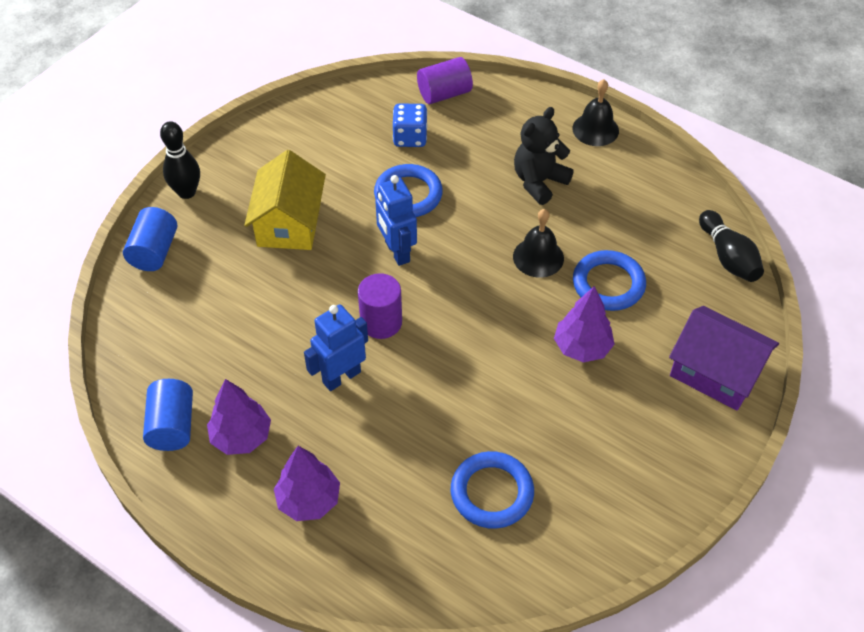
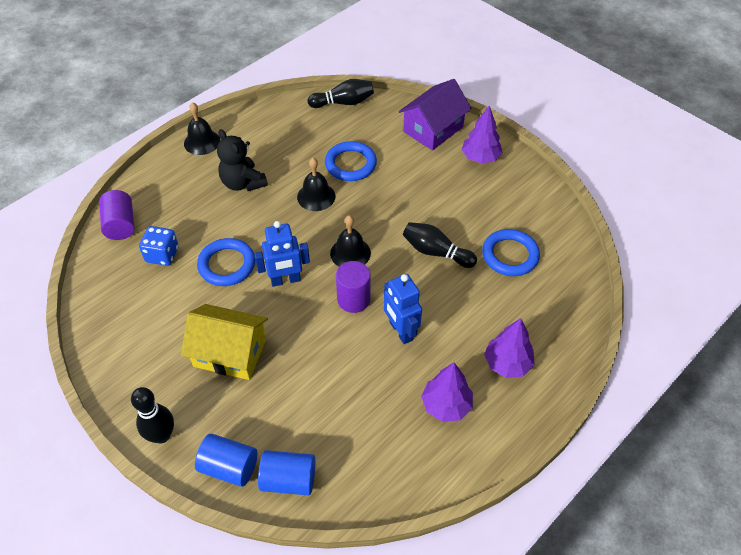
camera: 80 degrees left, 0 degrees up
(172, 426) = (428, 457): blue cylinder -> blue cylinder (289, 480)
(453, 308) = (350, 253): none -> black bell
(476, 401) = (436, 252): none -> black bowling pin
(582, 347) = (401, 188): purple tree -> purple tree (480, 157)

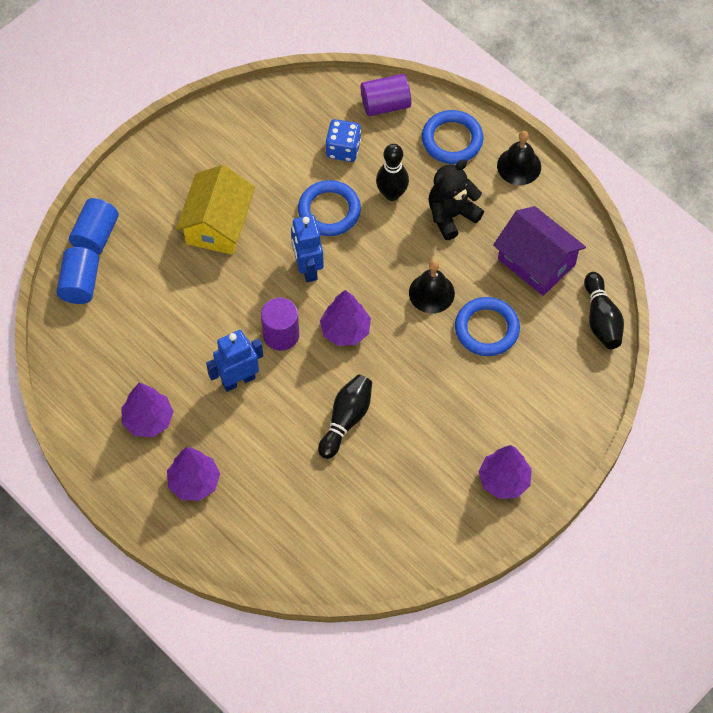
camera: 90 degrees right, 10 degrees up
(161, 435) = (131, 178): black bowling pin -> black bowling pin (392, 194)
(350, 253) = (345, 330): black bell -> purple tree
(433, 129) = (555, 426): purple house -> purple house (536, 262)
(510, 255) = (341, 500): blue ring -> blue ring (452, 140)

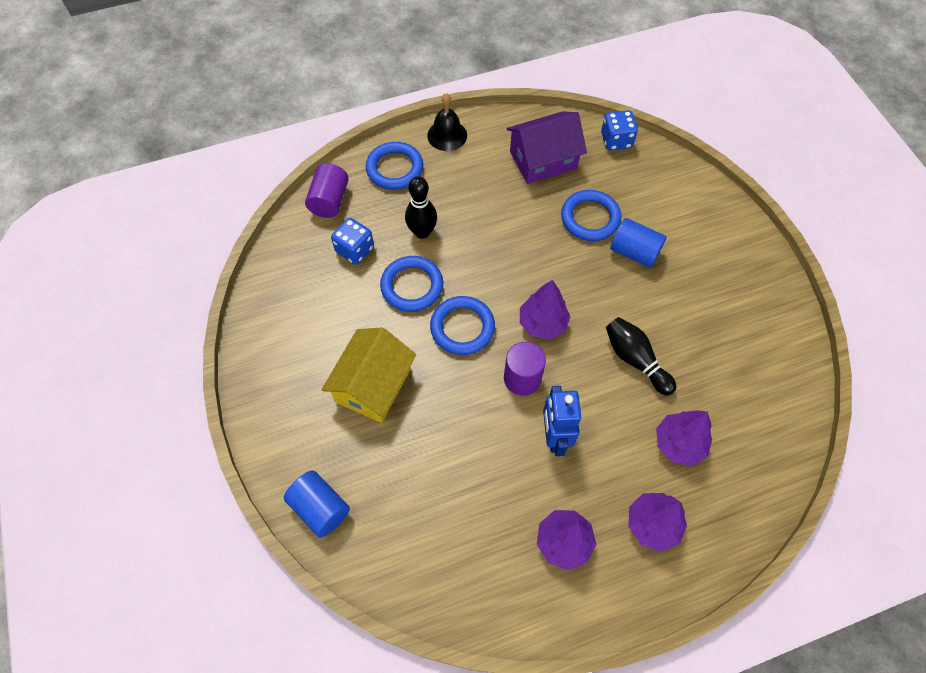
camera: 65 degrees left, 0 degrees up
(80, 284) = (369, 548): blue cylinder -> blue cylinder (634, 252)
(218, 224) = (373, 385): yellow house -> yellow house turned 75 degrees clockwise
(307, 268) = (462, 327): blue robot -> blue ring
(431, 293) = (536, 243): black bell -> none
(451, 215) = (468, 198): black teddy bear -> none
(504, 480) = (740, 264): purple tree -> purple tree (679, 443)
(601, 319) = (616, 140): black bowling pin -> blue dice

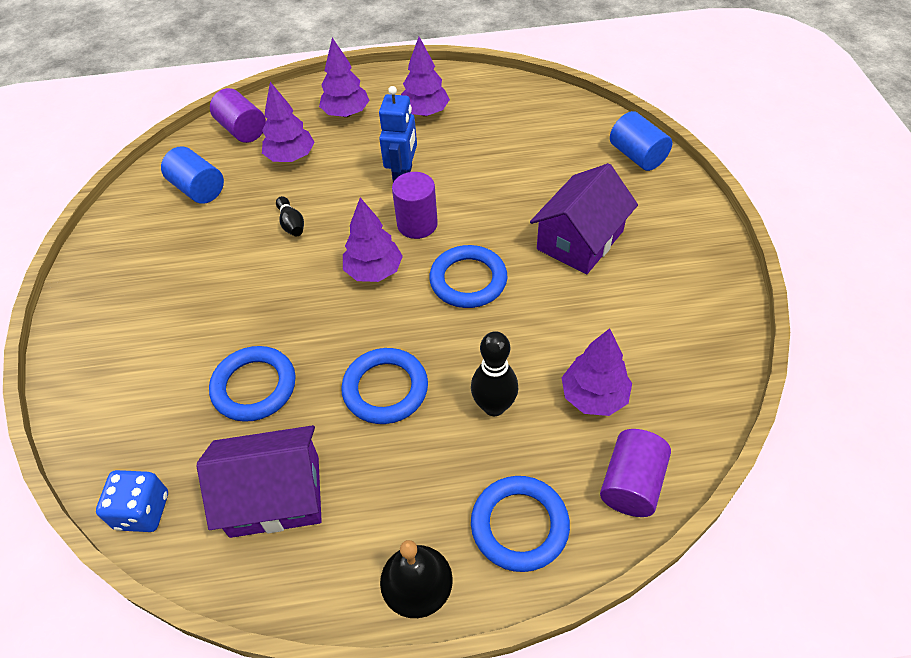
camera: 165 degrees left, 10 degrees down
(355, 250) = (594, 396): blue dice -> purple tree
(373, 385) = (580, 240): yellow house -> purple house
(412, 286) = (520, 335): blue ring -> blue ring (385, 389)
(634, 252) = (224, 332): blue cylinder -> blue cylinder (198, 189)
(635, 360) = (291, 224): black bowling pin -> black bowling pin, size x0.62
(753, 476) = (242, 130): none -> purple cylinder

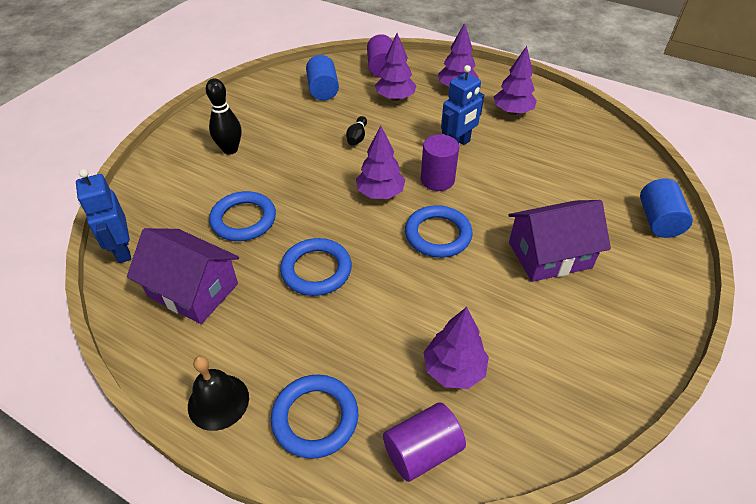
camera: 35 degrees right, 5 degrees down
(142, 511) = (122, 250): blue dice -> blue robot
(494, 406) = (375, 328): black bowling pin -> black bowling pin (230, 149)

